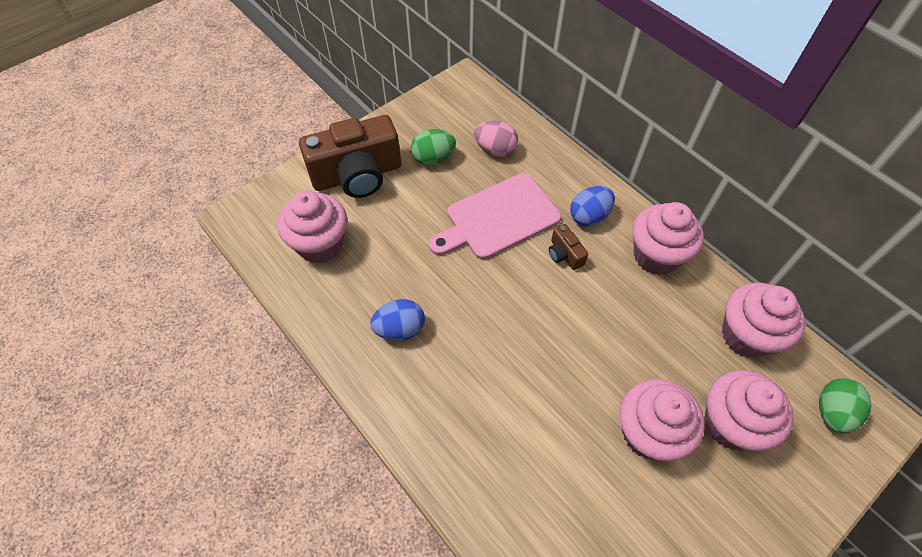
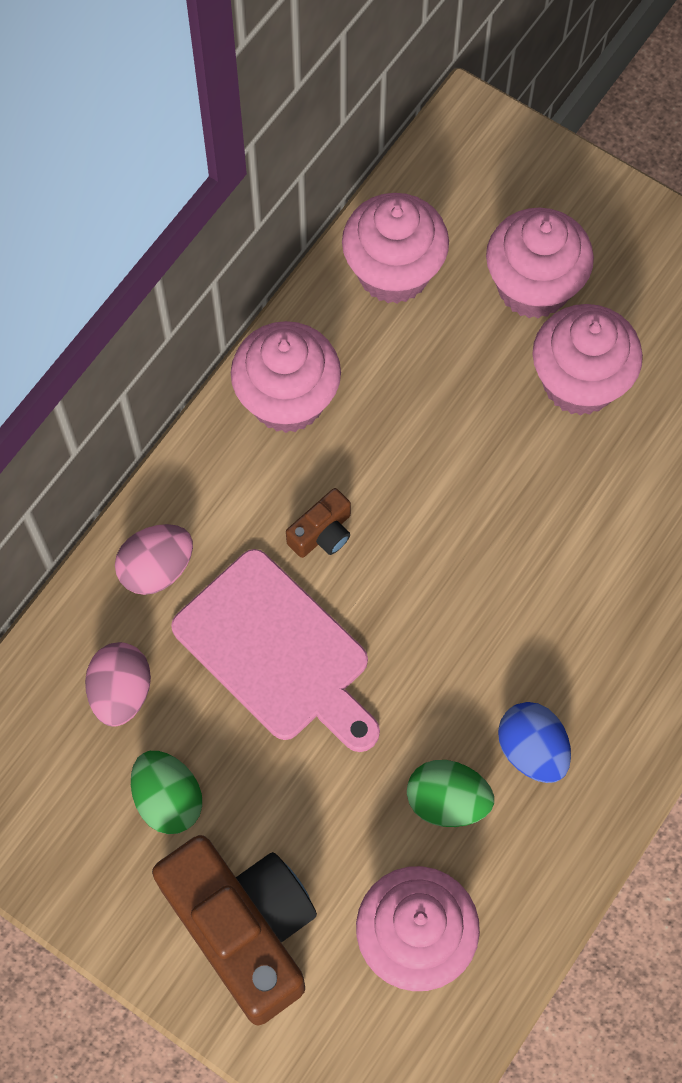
camera: 105 degrees left, 10 degrees up
(559, 175) = (157, 569): none -> pink egg
(589, 216) = (235, 508): blue egg -> none
(832, 412) = (477, 172): green egg -> green egg (447, 801)

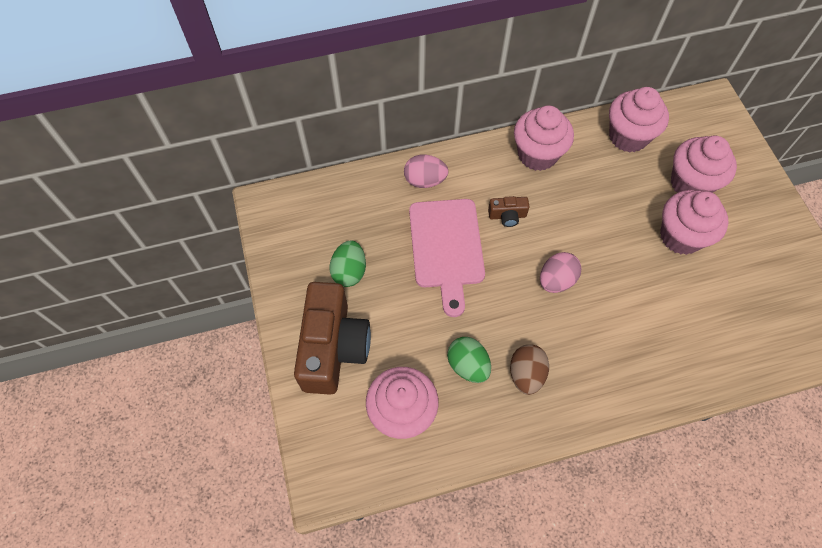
camera: 40 degrees right, 5 degrees down
(121, 692) = (368, 216): pink egg -> pink egg (556, 280)
(532, 750) = (526, 374): blue egg -> brown egg

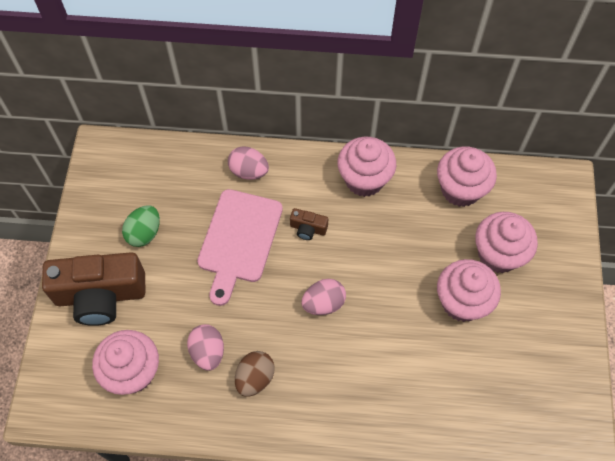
camera: 20 degrees right, 0 degrees up
(333, 347) = (101, 295): brown camera -> brown camera turned 60 degrees clockwise
(468, 365) = (208, 352): green egg -> pink egg

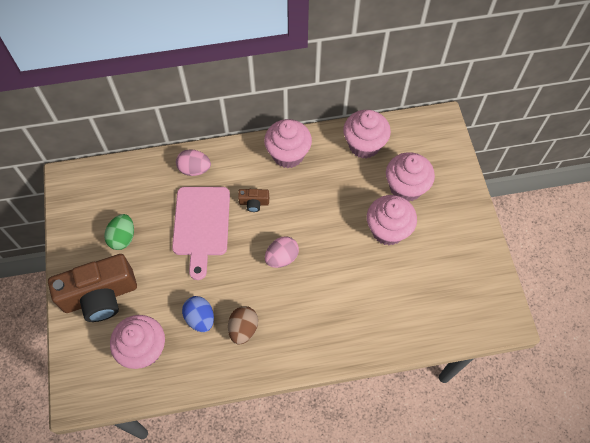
camera: 15 degrees left, 0 degrees up
(208, 352) = (200, 318): pink egg -> blue egg

